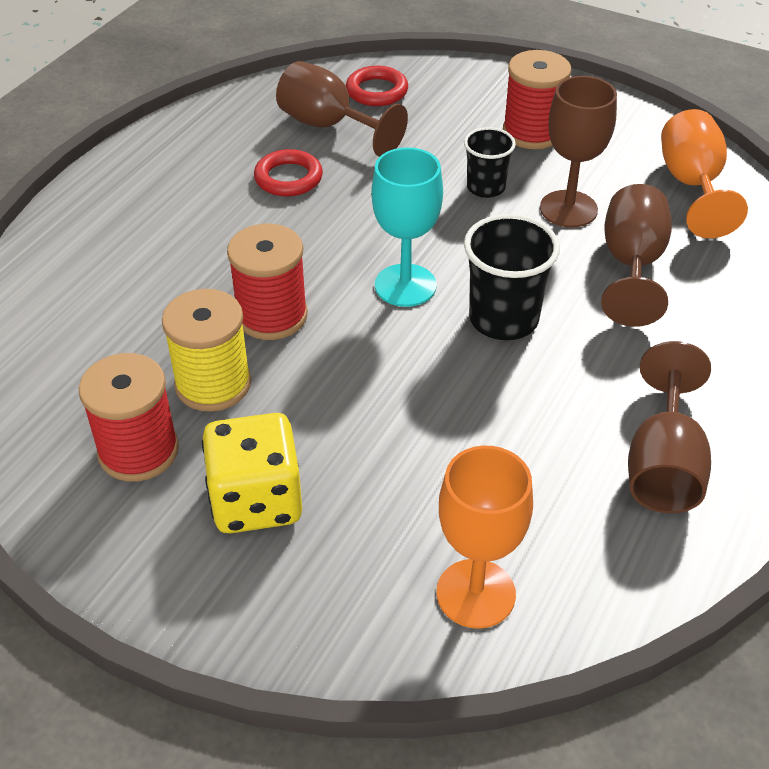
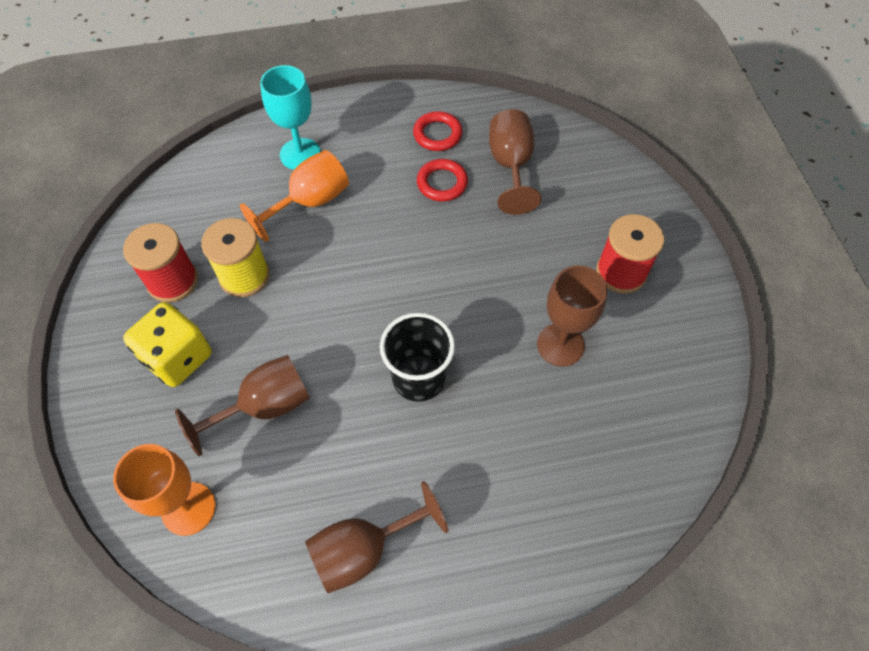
camera: 50 degrees right, 15 degrees up
(271, 316) = (318, 262): red spool -> none
(377, 91) = (572, 163): red ring -> red ring (437, 134)
(405, 285) = (402, 307): turquoise goblet -> turquoise goblet (300, 154)
(486, 187) = (535, 285): black cup -> none
(632, 265) = (538, 417): brown goblet -> brown goblet (264, 406)
(692, 185) = (663, 403): orange goblet -> orange goblet (309, 202)

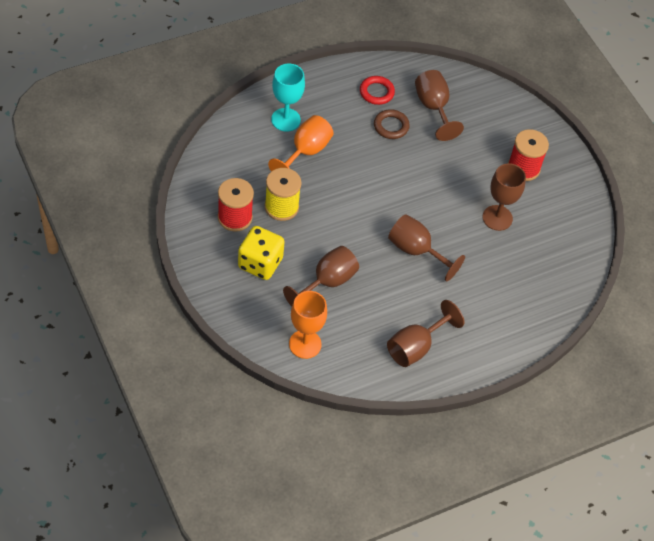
camera: 20 degrees left, 5 degrees down
(418, 378) = (416, 251): black cup -> brown goblet
(442, 183) = (391, 126): red ring -> brown ring

